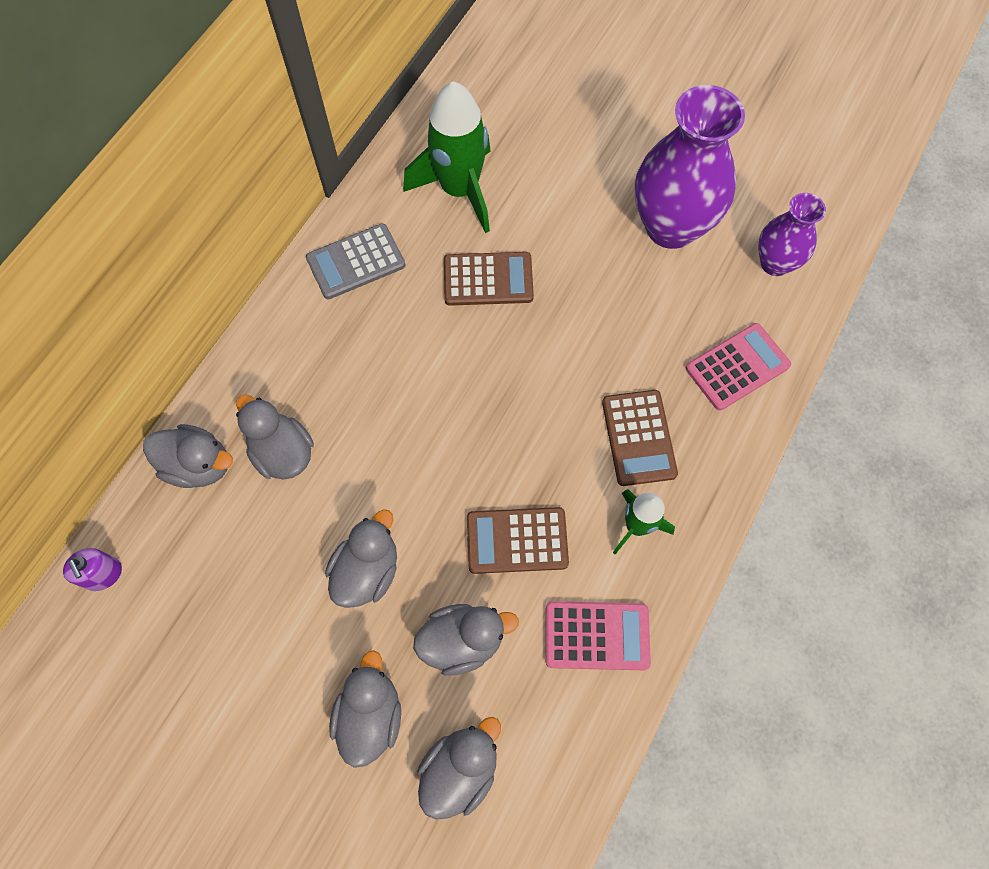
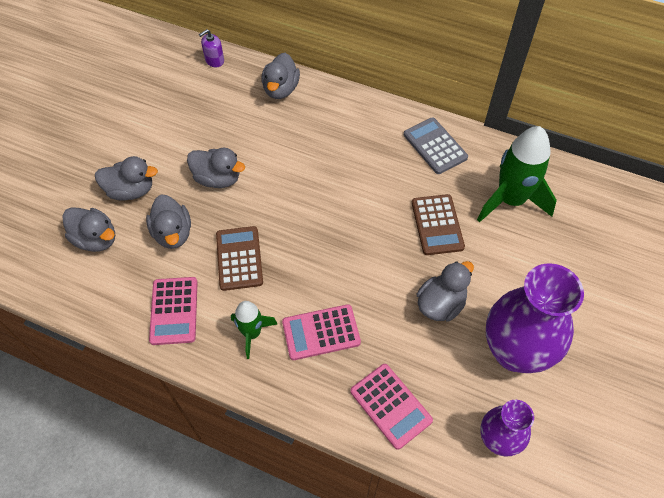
camera: 85 degrees right, 10 degrees down
(283, 452) = (292, 127): grey duck -> grey duck (440, 304)
(638, 438) = (321, 332): brown calculator -> pink calculator

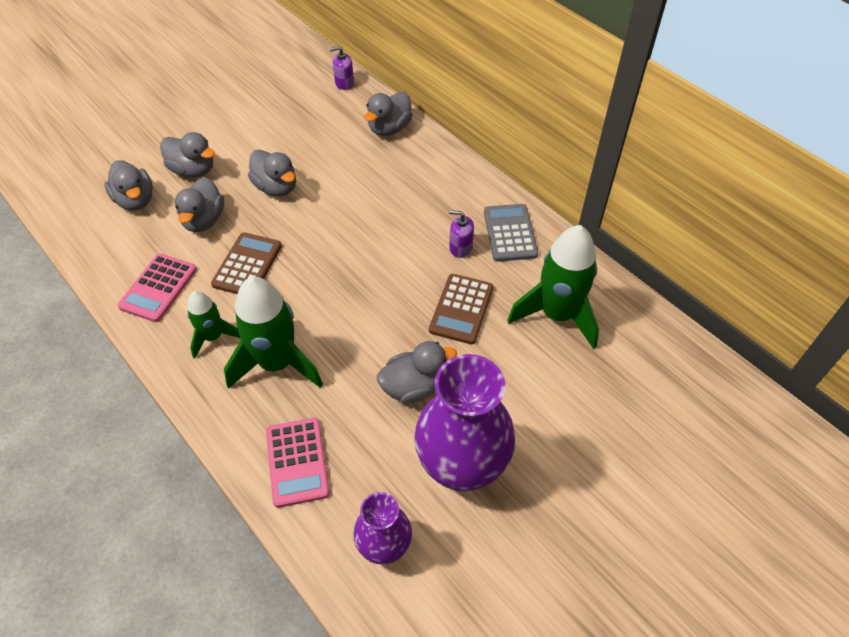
camera: 25 degrees right, 5 degrees down
(321, 332) = (277, 363): pink calculator -> green rocket
(404, 173) = (460, 247): none -> purple soap dispenser

